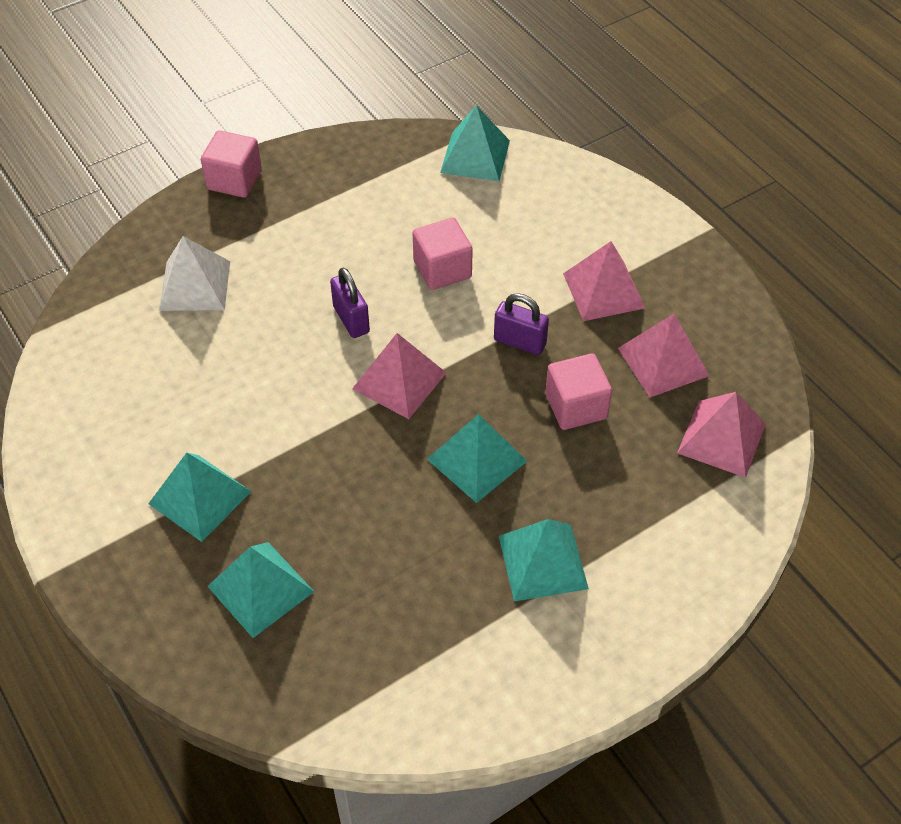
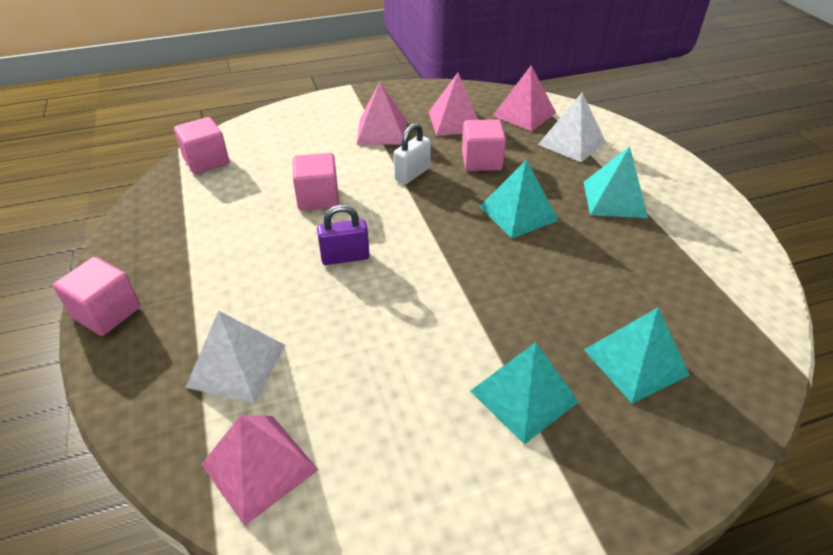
camera: 75 degrees left, 10 degrees down
(399, 380) = (426, 240): pink pyramid -> pink pyramid (259, 467)
(475, 156) = (206, 161): turquoise pyramid -> pink cube
(520, 342) = (412, 174): purple padlock -> white padlock
(665, 504) = (571, 142): none -> white pyramid

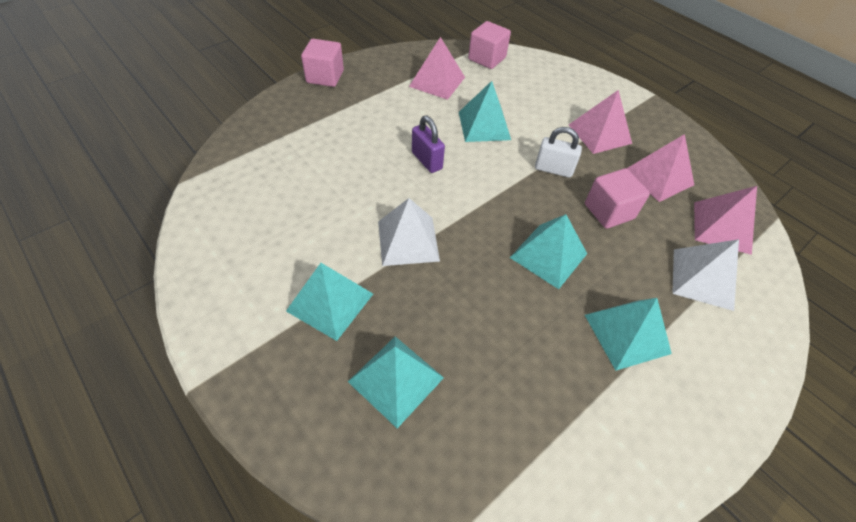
camera: 65 degrees right, 10 degrees up
(237, 365) = (305, 143): white pyramid -> white pyramid (408, 241)
(259, 467) = (234, 179): pink pyramid -> pink pyramid (437, 81)
(318, 198) = (484, 125): pink cube -> turquoise pyramid

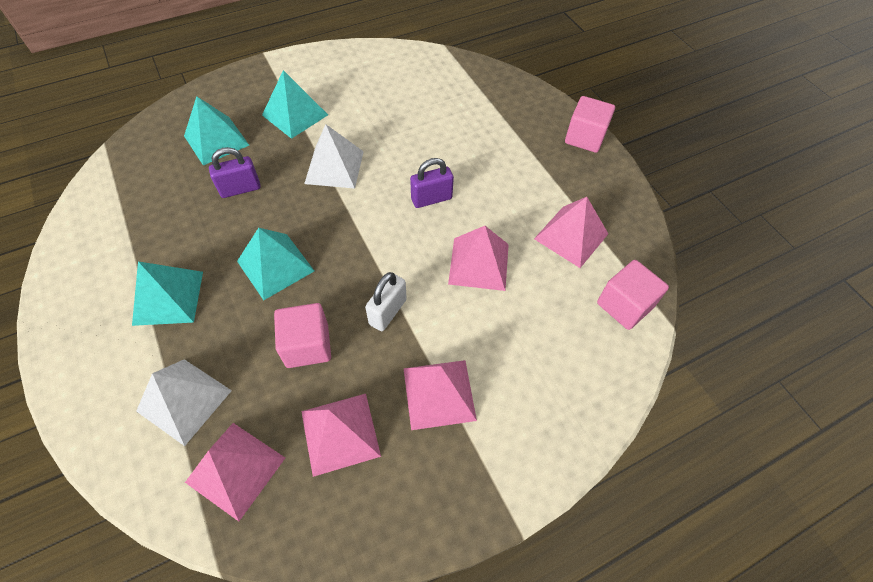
camera: 105 degrees right, 5 degrees up
(467, 320) = (240, 189): none -> purple padlock
(484, 125) = (479, 264): turquoise pyramid -> pink pyramid

